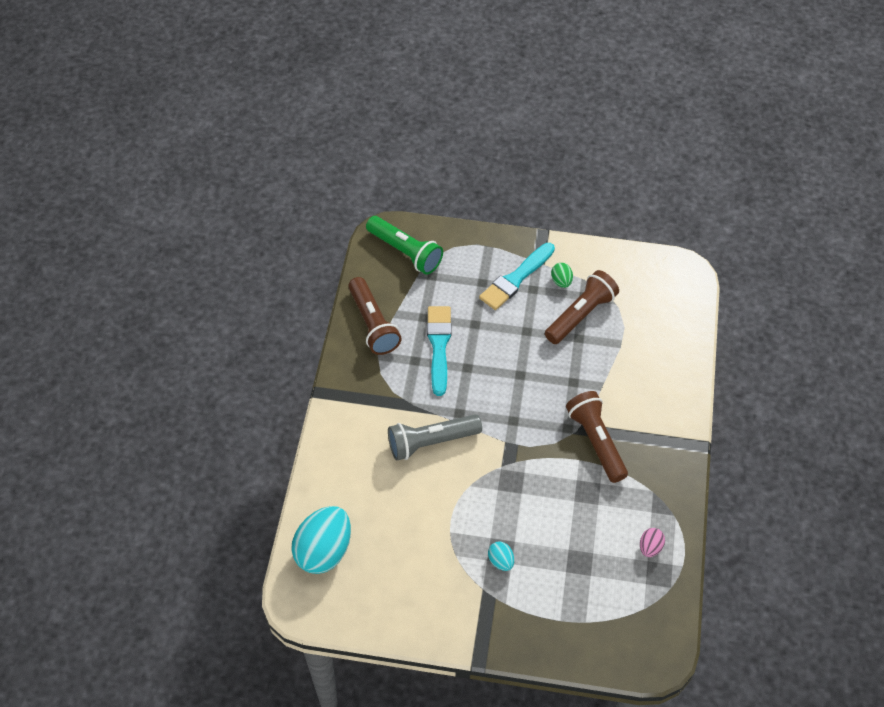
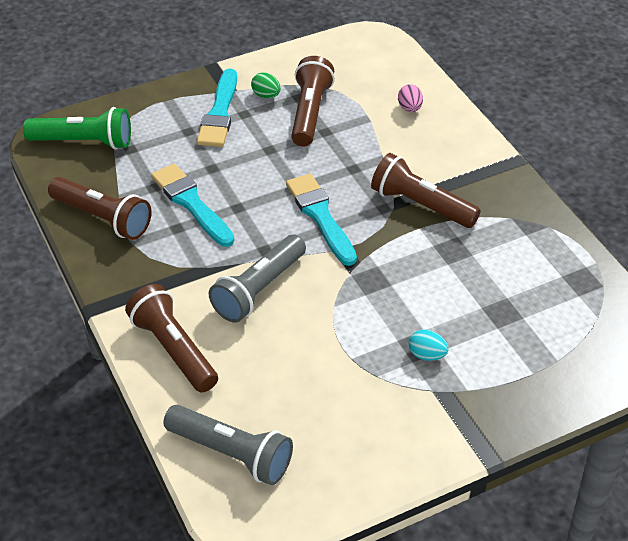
camera: 35 degrees left, 10 degrees down
(324, 551) = (231, 454): turquoise egg -> grey flashlight
(344, 454) = (173, 349): none -> brown flashlight
(517, 408) = (320, 216): none -> turquoise brush
(650, 547) = (553, 264): pink egg -> pink egg (409, 108)

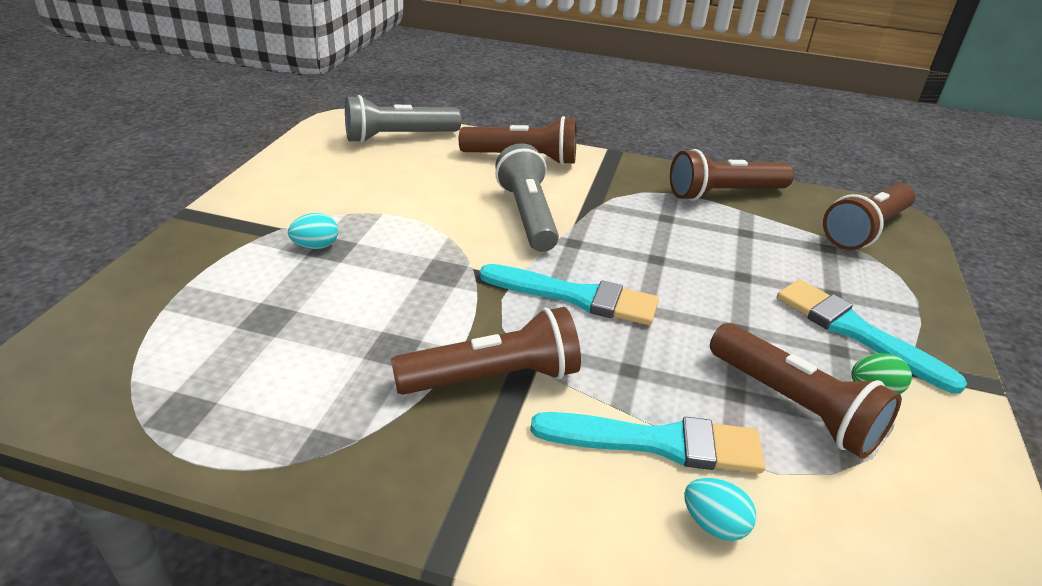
camera: 130 degrees right, 10 degrees down
(84, 142) = (865, 230): green flashlight -> brown flashlight
(191, 203) = (694, 239): turquoise brush -> turquoise brush (658, 442)
(409, 108) = (714, 524): pink egg -> turquoise egg

